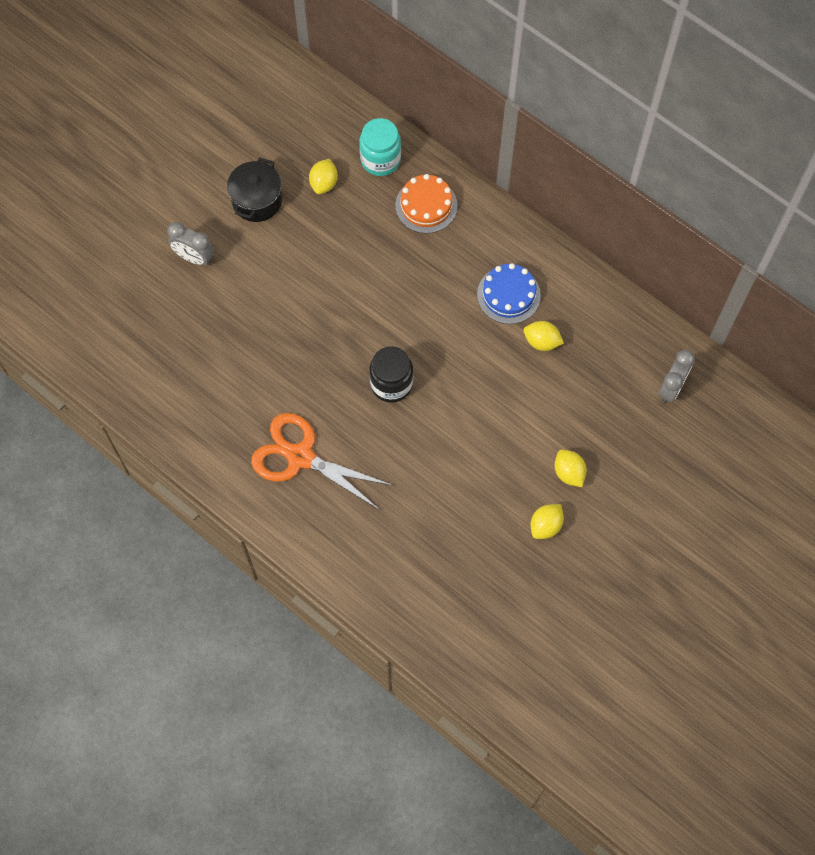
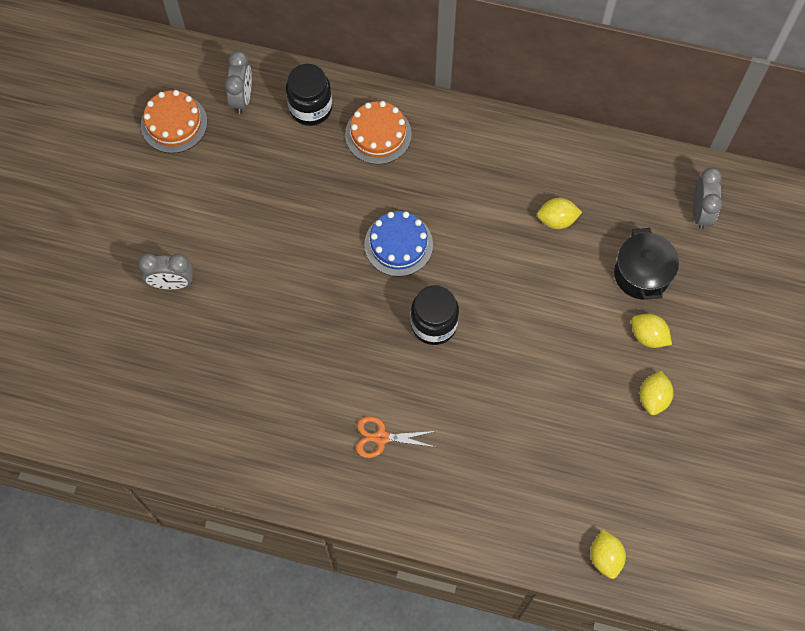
camera: 25 degrees left, 0 degrees up
(257, 200) = (207, 199): black pot -> black pot (641, 274)
(261, 126) = (174, 123): none -> orange cake
(300, 457) = (381, 438): orange scissors -> orange scissors, size x0.53
(324, 183) = (266, 154): yellow lemon -> yellow lemon (605, 557)
(327, 128) = (242, 98): none -> grey clock
(380, 160) = (310, 108): turquoise jar -> black jar
(508, 295) = (502, 188): blue cake -> blue cake (398, 244)

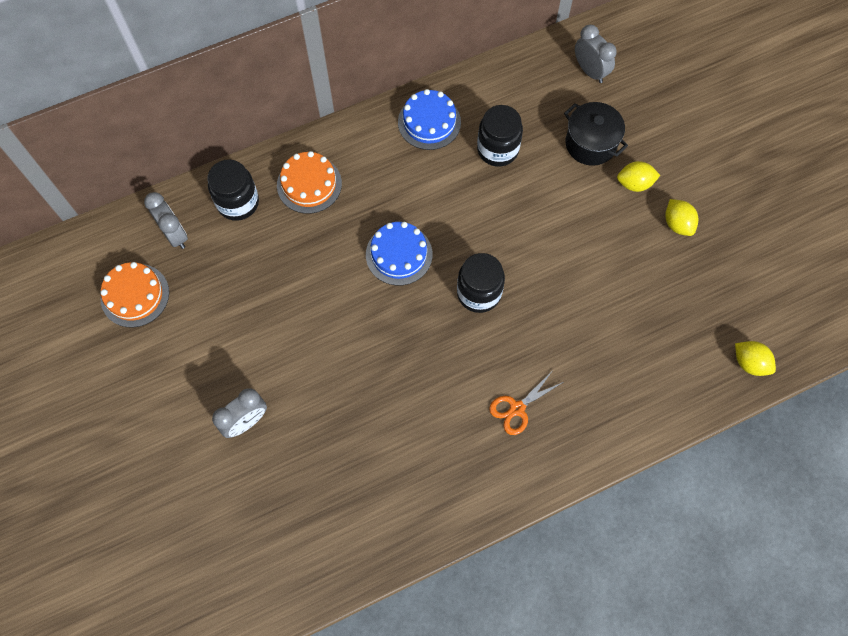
camera: 40 degrees left, 0 degrees up
(520, 154) = (429, 122): none -> blue cake
(557, 220) = (497, 149): yellow lemon -> black jar

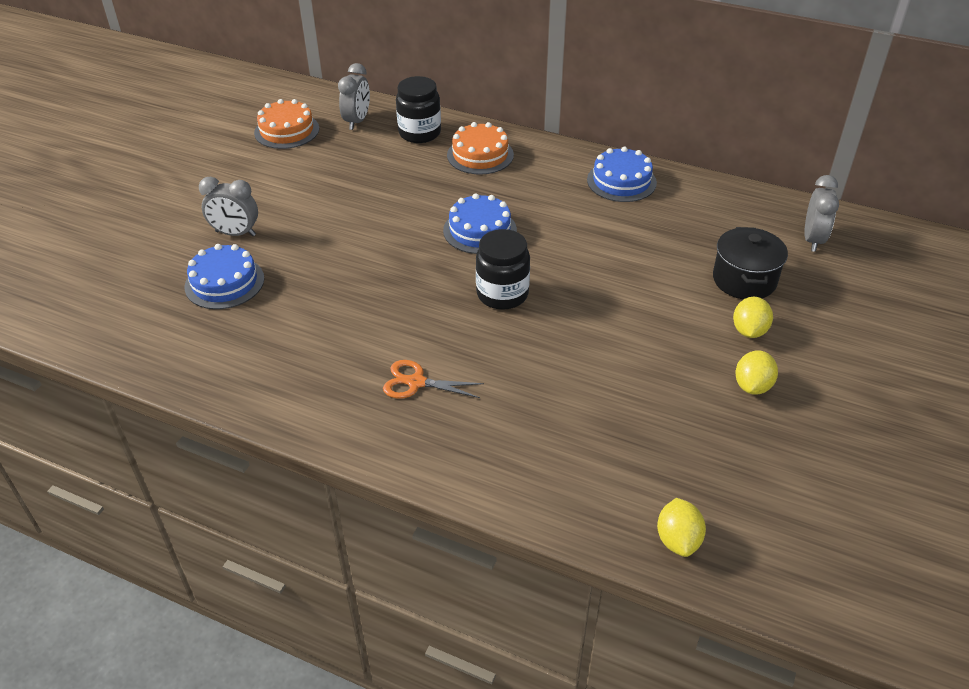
camera: 50 degrees right, 25 degrees down
(302, 465) = (224, 282): none -> blue cake
(497, 149) = (653, 230): black jar -> none
(634, 183) = (749, 331): yellow lemon -> yellow lemon turned 60 degrees clockwise

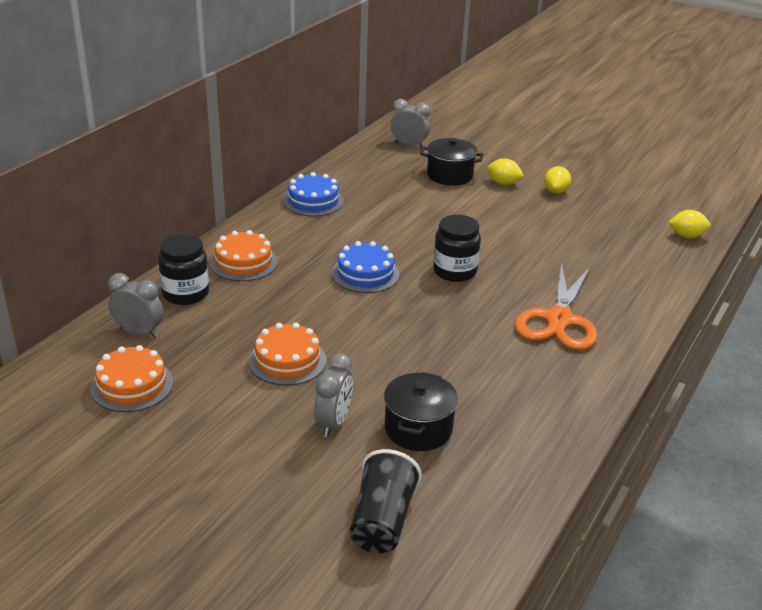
camera: 85 degrees left, 10 degrees down
(113, 270) = (382, 521): none -> black cup
(224, 282) = (418, 429): blue cake -> black pot
(323, 199) = (287, 360): none -> orange cake
(416, 382) = (559, 320): orange scissors -> orange scissors, size x1.90
(752, 386) = (555, 191): yellow lemon -> yellow lemon turned 75 degrees clockwise

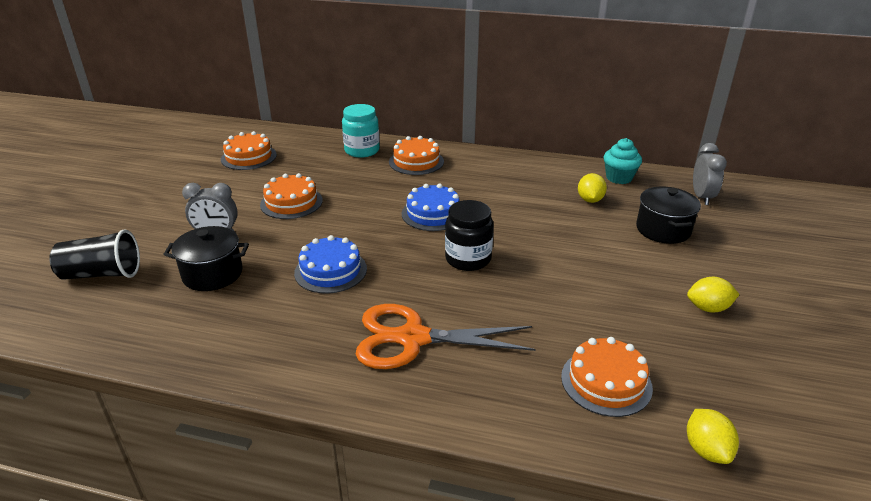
camera: 75 degrees right, 0 degrees up
(139, 332) = (307, 146): grey clock -> none
(186, 293) = (362, 151): black jar -> turquoise jar
(313, 201) = (536, 170): blue cake -> blue cake (330, 271)
(355, 167) = (619, 178): none -> turquoise cupcake
(503, 183) = (685, 266): yellow lemon -> yellow lemon (590, 200)
(624, 251) = (606, 382): none -> orange cake

